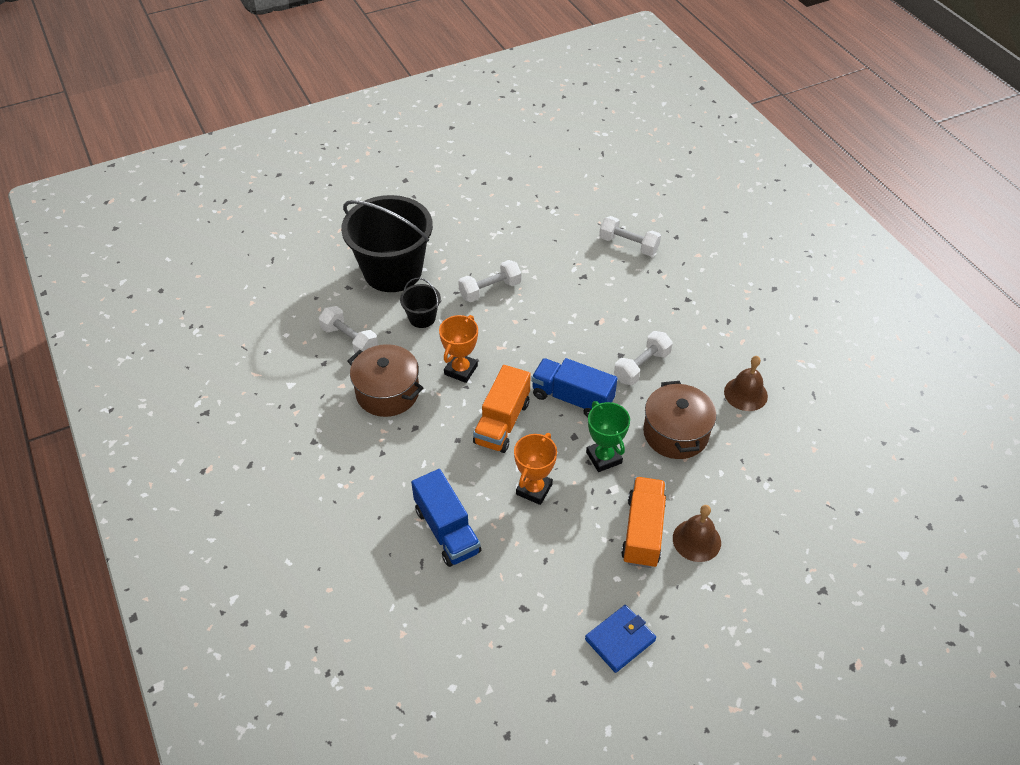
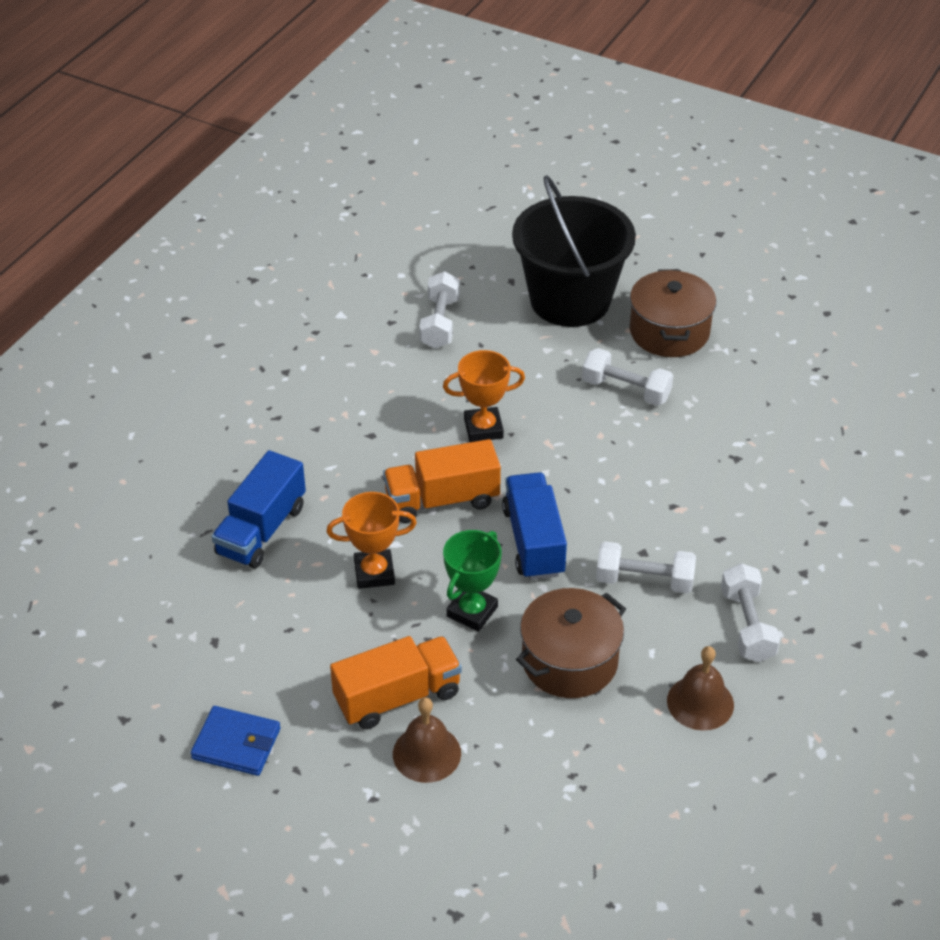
camera: 55 degrees right, 5 degrees down
(387, 392) = (397, 389): brown pot -> brown pot (669, 332)
(422, 318) = (526, 359): black bucket -> none
(628, 245) = (836, 472): white dumbbell -> white dumbbell (747, 625)

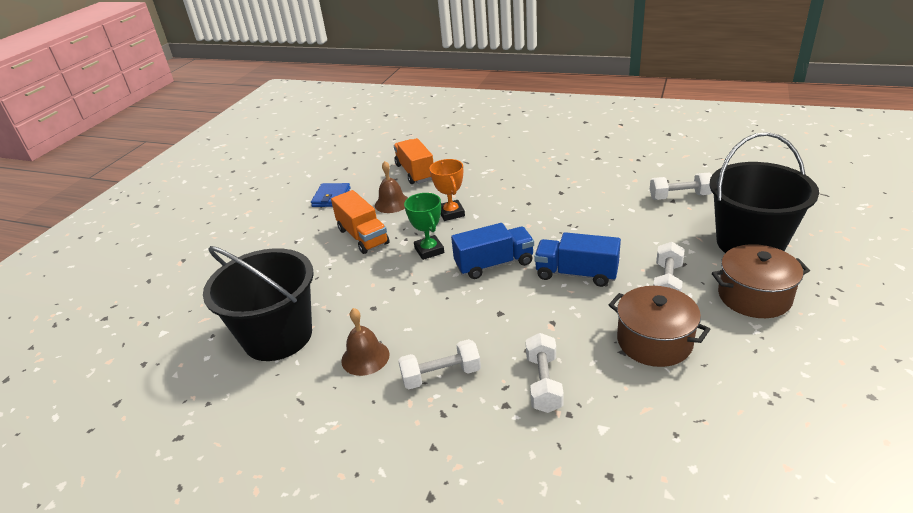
camera: 85 degrees right, 10 degrees down
(261, 530) = (472, 175): blue truck -> blue truck (576, 274)
(426, 753) = (324, 252): brown bell -> brown bell (392, 203)
(442, 500) = (517, 225): orange truck -> orange truck (415, 172)
(472, 611) = (429, 250): green trophy -> green trophy turned 45 degrees clockwise
(483, 428) = (588, 229): orange trophy -> none
(569, 661) = (395, 293): brown pot -> brown pot (654, 341)
(633, 810) = (278, 336): none -> black bucket
(644, 580) = (473, 317): white dumbbell -> white dumbbell (543, 383)

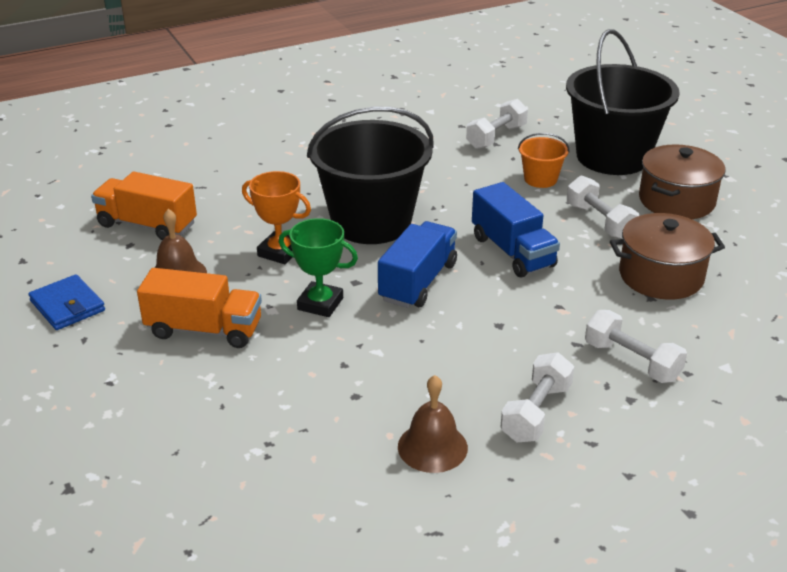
camera: 50 degrees left, 0 degrees up
(278, 336) = (287, 494): black bucket -> black bucket (371, 222)
(576, 274) = (512, 251): blue truck -> blue truck turned 90 degrees counterclockwise
(668, 236) = (540, 179): none -> orange bucket

